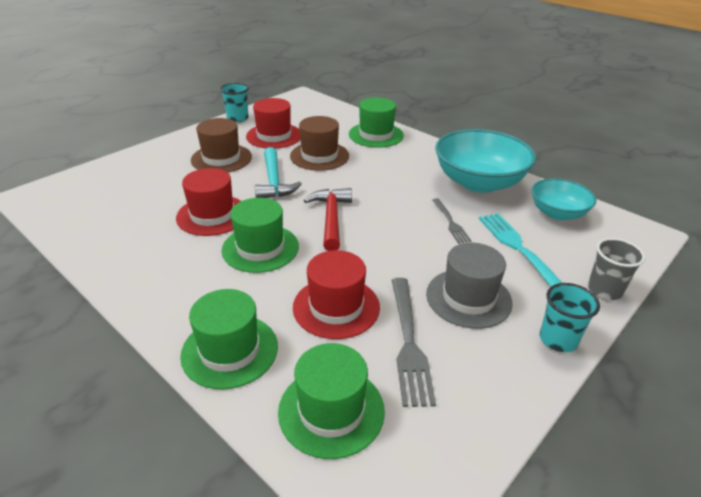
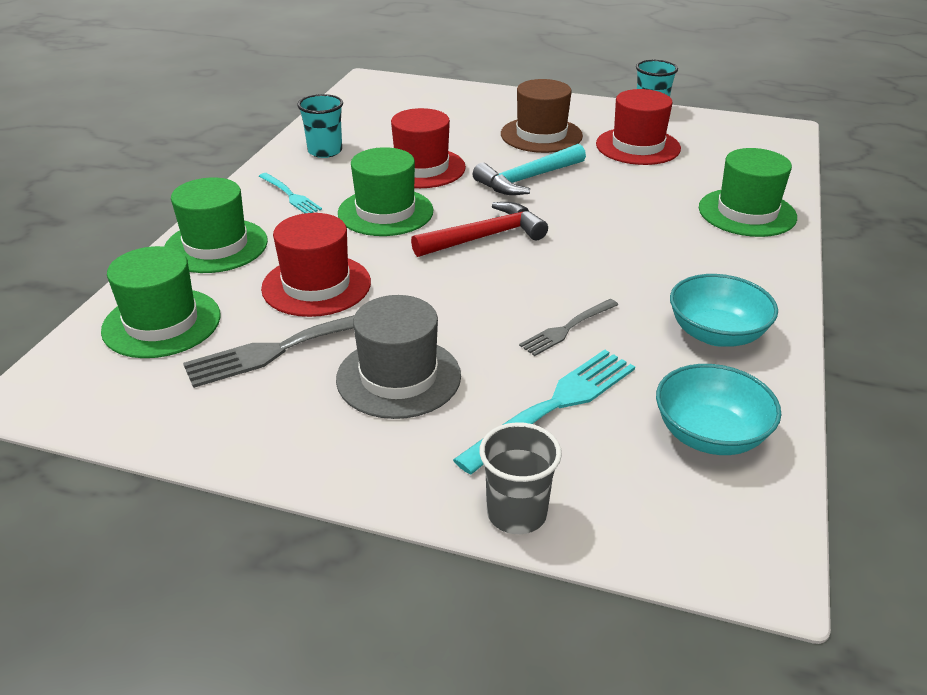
camera: 65 degrees right, 0 degrees up
(185, 288) = (290, 195): none -> turquoise fork
(319, 156) = (626, 189): brown hat -> none
(479, 182) = (716, 334): turquoise bowl -> turquoise bowl, size x0.59
(558, 339) = (360, 472): turquoise cup -> turquoise cup (325, 151)

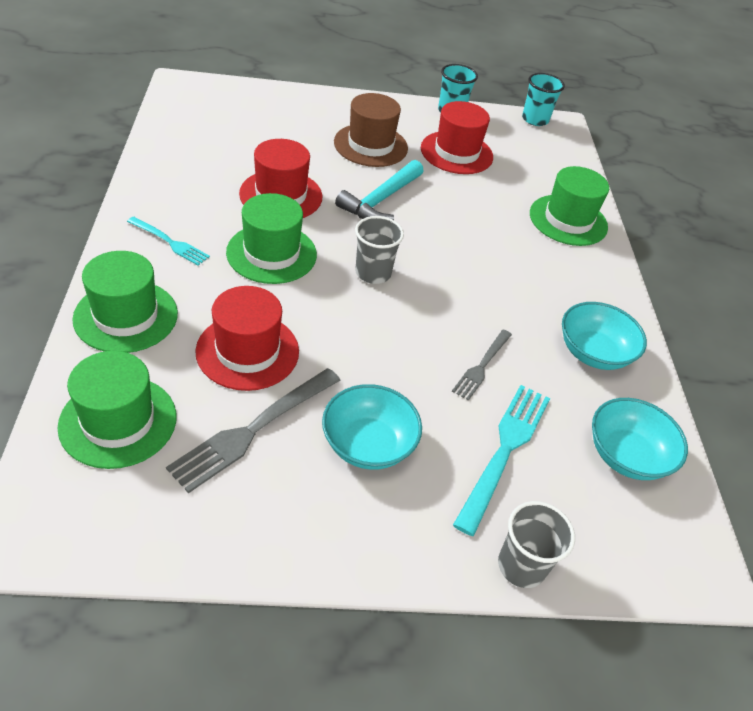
camera: 25 degrees left, 10 degrees up
(325, 151) = (178, 182): turquoise cup -> turquoise cup (535, 119)
(398, 377) = (368, 444): grey hat -> turquoise bowl
(485, 237) = (373, 273): red hammer -> grey cup

